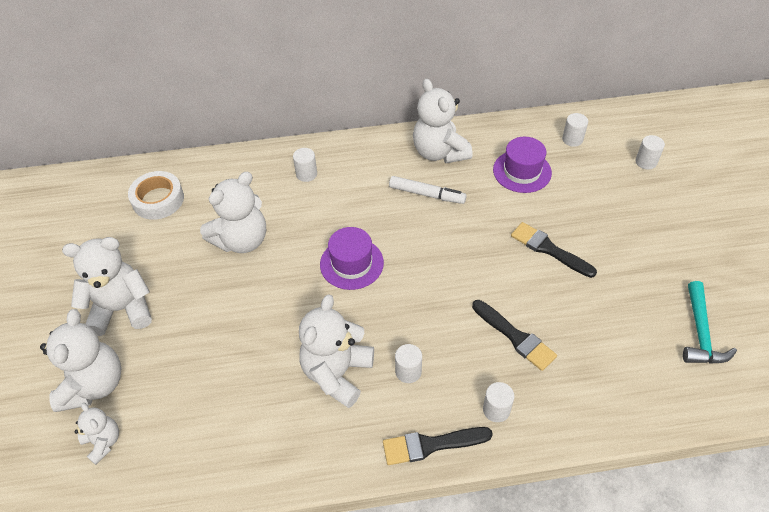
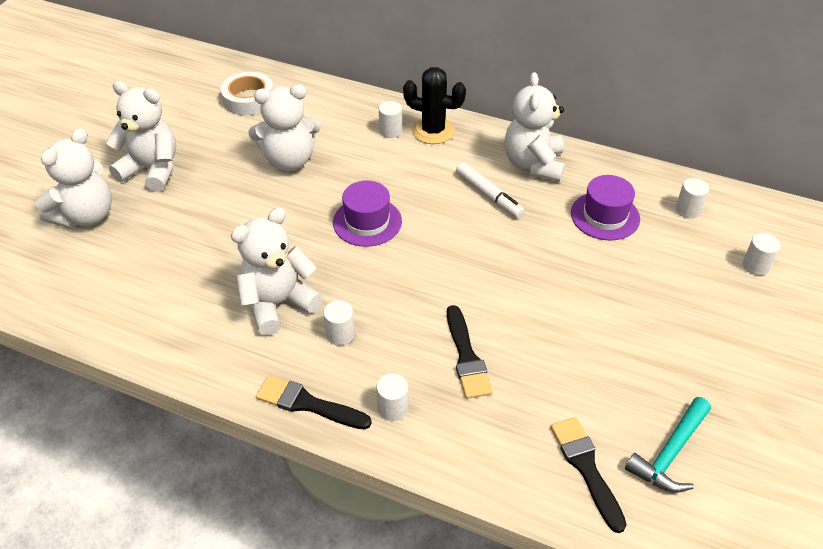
camera: 30 degrees right, 5 degrees down
(103, 442) = (58, 261): white teddy bear -> none
(341, 158) = (433, 131): none -> black cactus
(549, 249) = (570, 297): black brush -> black brush (586, 468)

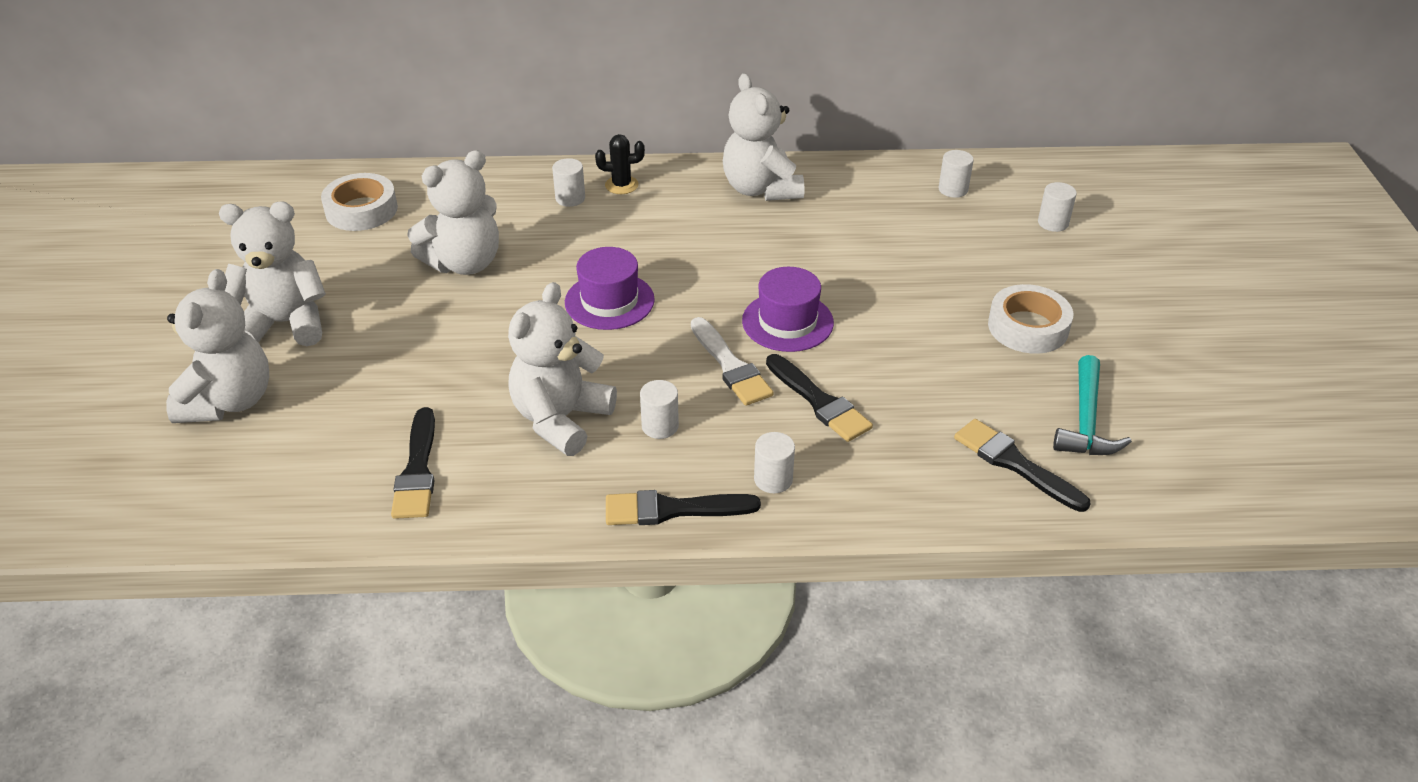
camera: 25 degrees left, 5 degrees down
(164, 308) = (417, 470): none -> black brush
(420, 304) = (730, 366): none -> white brush
(433, 131) = (621, 185): black cactus -> black cactus, size x0.61
(488, 195) = (732, 234): white marker -> none
(605, 216) = (872, 219): purple hat -> purple hat (787, 322)
(674, 352) = (1028, 327): none -> white tape

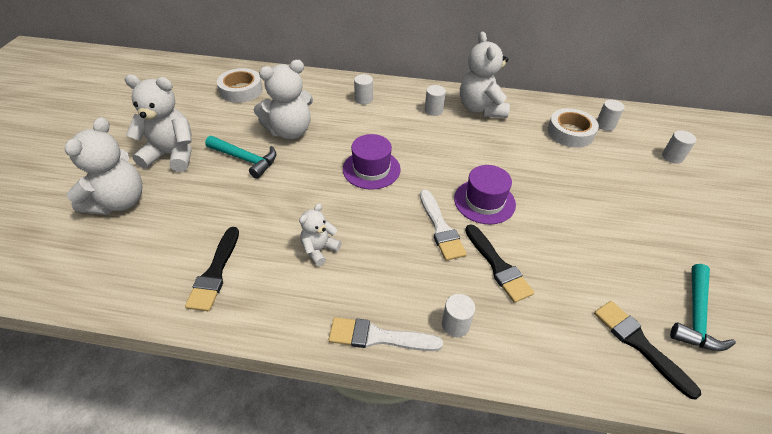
camera: 10 degrees right, 5 degrees up
(407, 314) = (245, 159): none -> turquoise hammer
(561, 419) = (319, 249): white teddy bear -> white teddy bear, size x0.55
(621, 185) = (396, 95): black cactus -> none
(660, 426) = (384, 266): white cylinder -> white cylinder (433, 110)
(672, 509) = (378, 337): black brush -> white brush
(1028, 327) = (653, 231): white tape -> white tape (570, 133)

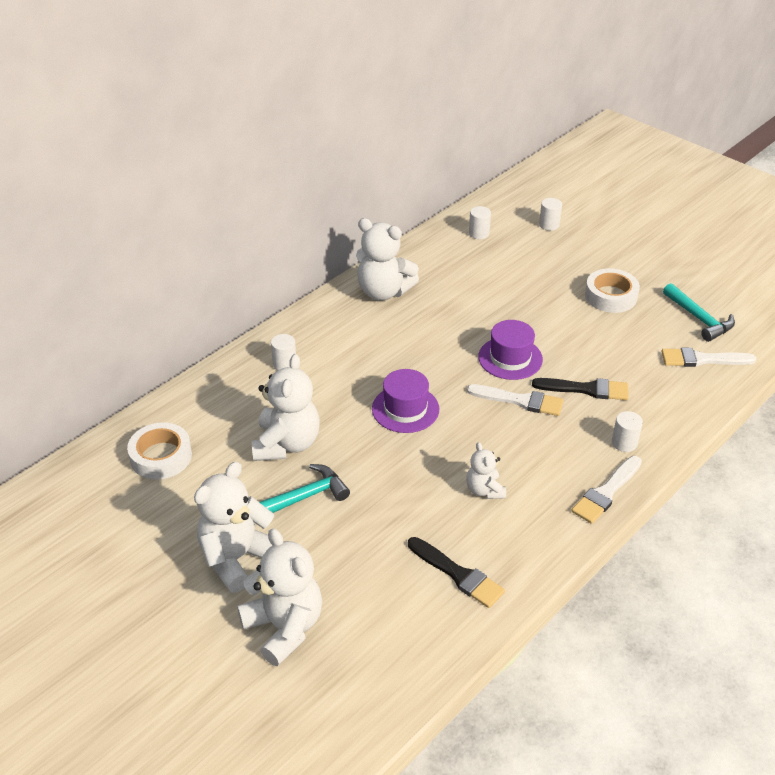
camera: 55 degrees left, 5 degrees down
(433, 110) = (354, 324): white cylinder -> none
(570, 133) = (470, 259): white tape -> white tape (610, 296)
(639, 344) = (702, 359): black brush -> white brush

